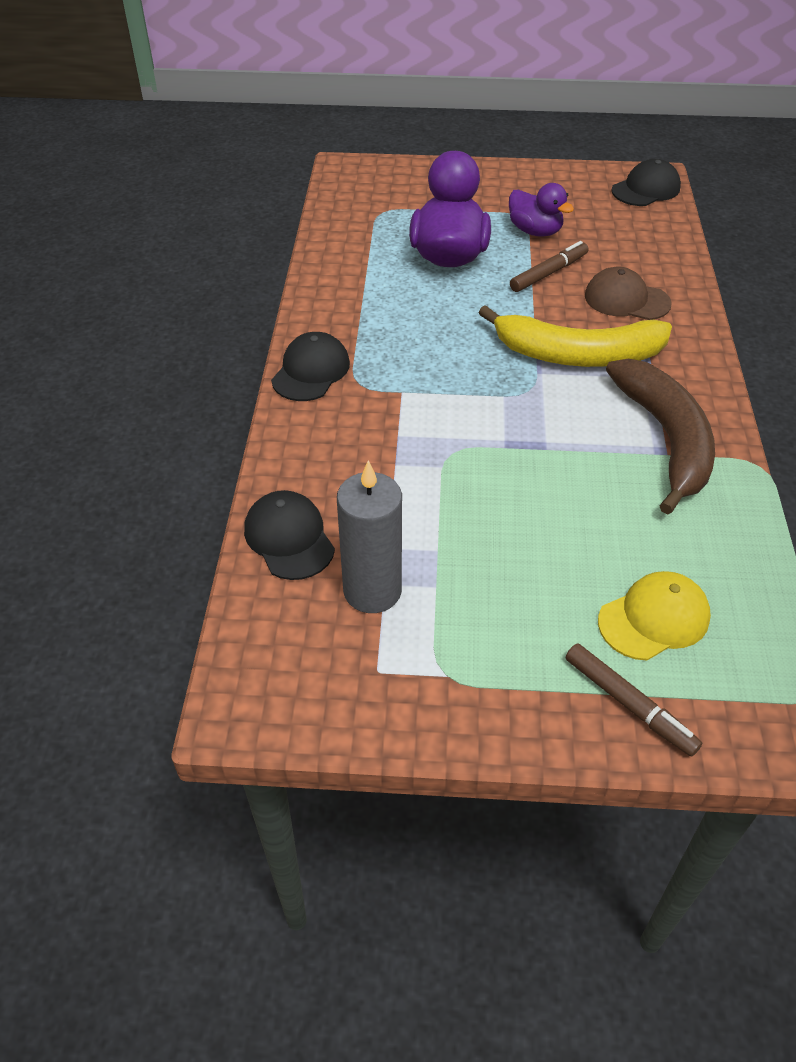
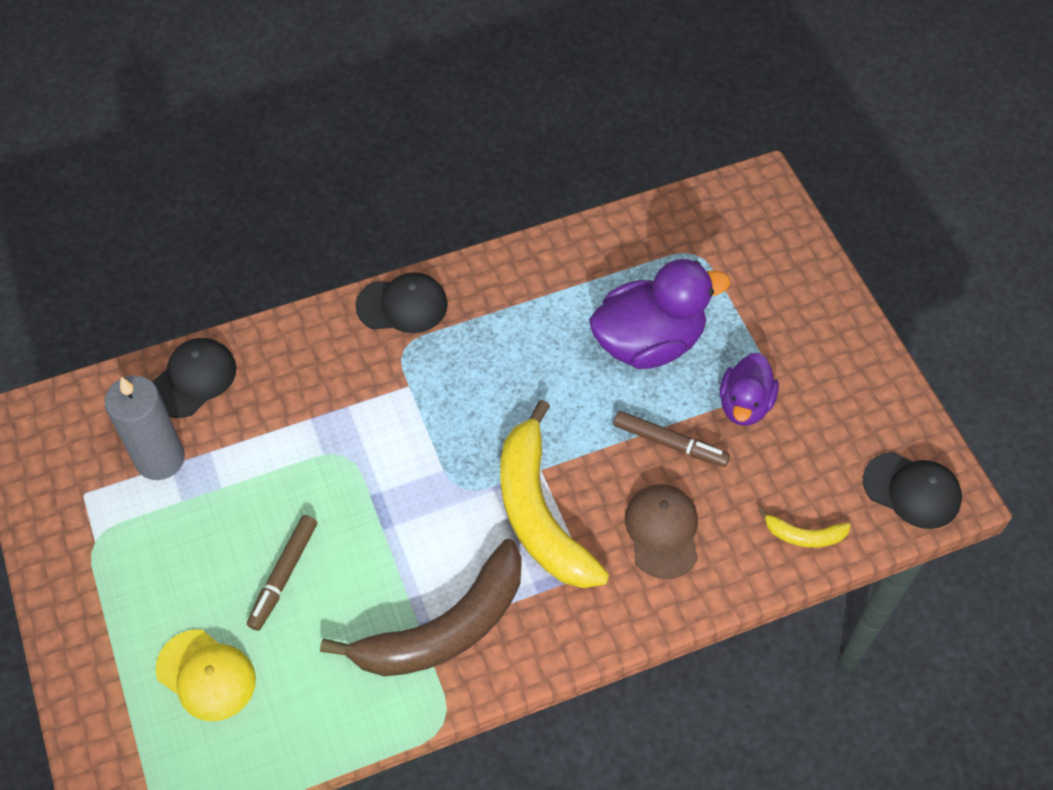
camera: 65 degrees right, 10 degrees up
(629, 704) = (109, 679): brown marker -> brown marker (283, 575)
(661, 240) = (804, 535): none -> yellow banana

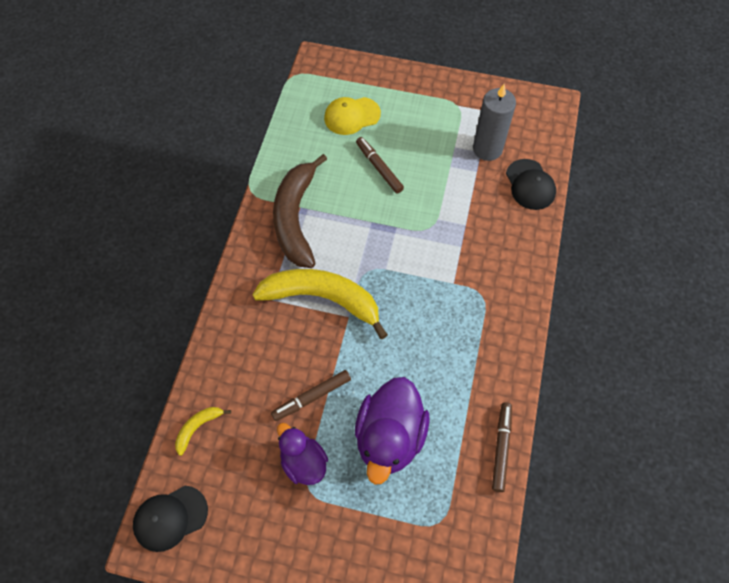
camera: 125 degrees right, 5 degrees up
(402, 305) = (515, 312): black cap -> none
(575, 242) = (501, 448): none -> brown marker
(662, 531) = (262, 353): brown cap -> none

